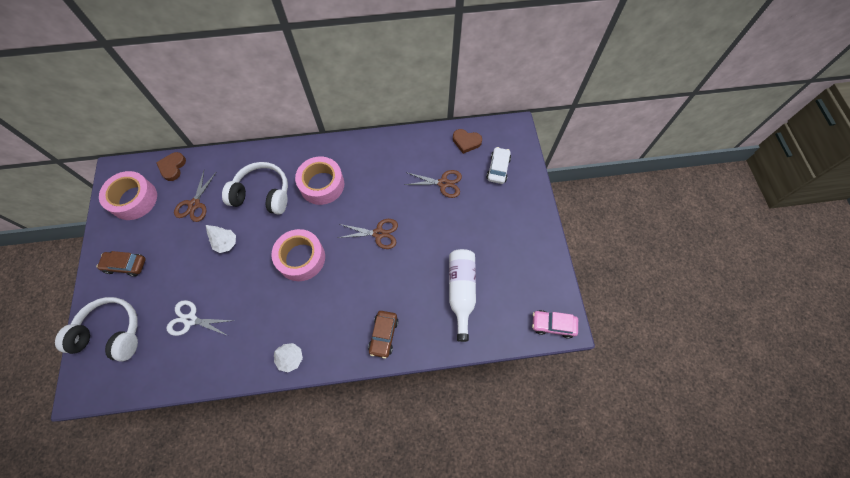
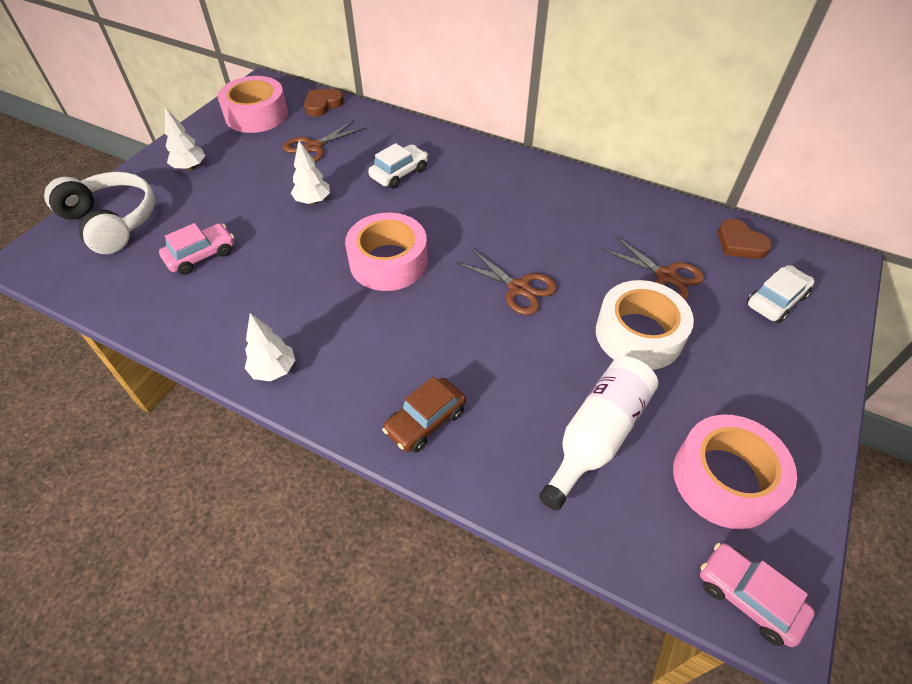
camera: 35 degrees right, 15 degrees down
(126, 265) = (190, 167): brown car -> white tree
(190, 320) = (201, 255): white scissors -> pink car
(262, 194) = (399, 173): white headphones -> white car
(322, 185) = (482, 197): pink tape -> pink tape (725, 479)
(449, 226) = (638, 334): none -> white tape

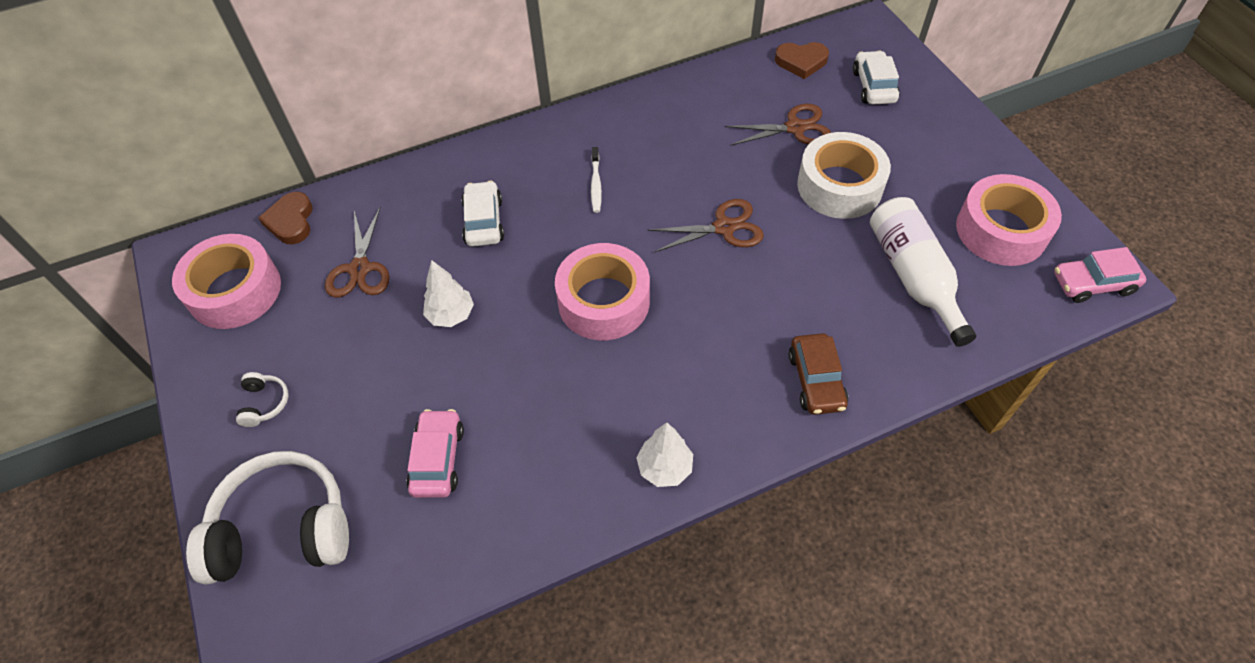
camera: 50 degrees left, 5 degrees up
(190, 167) = (264, 403): white tree -> white headphones
(485, 203) = (596, 184): none -> white toothbrush

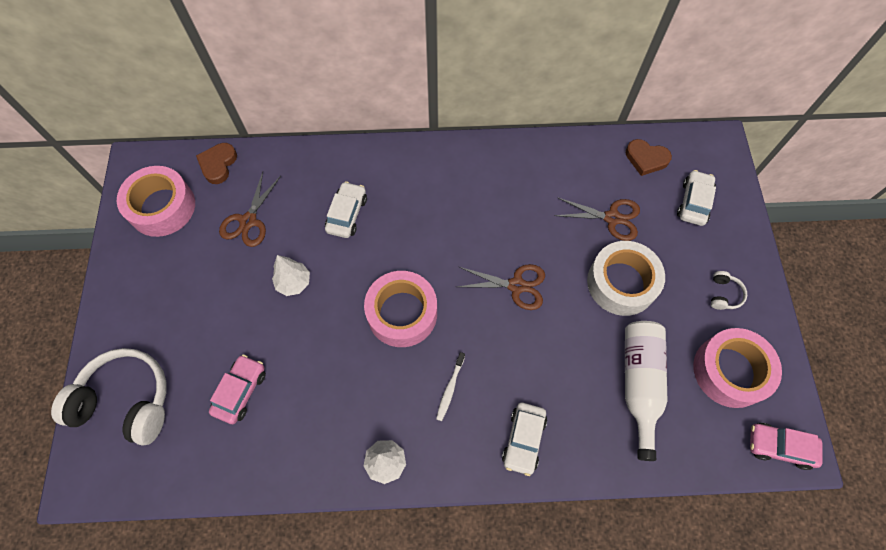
camera: 20 degrees right, 10 degrees up
(264, 403) = (149, 302): white headphones -> white headphones (723, 294)
(596, 184) = (439, 212): white toothbrush -> white toothbrush (450, 389)
(816, 380) = (523, 439): brown car -> white car

